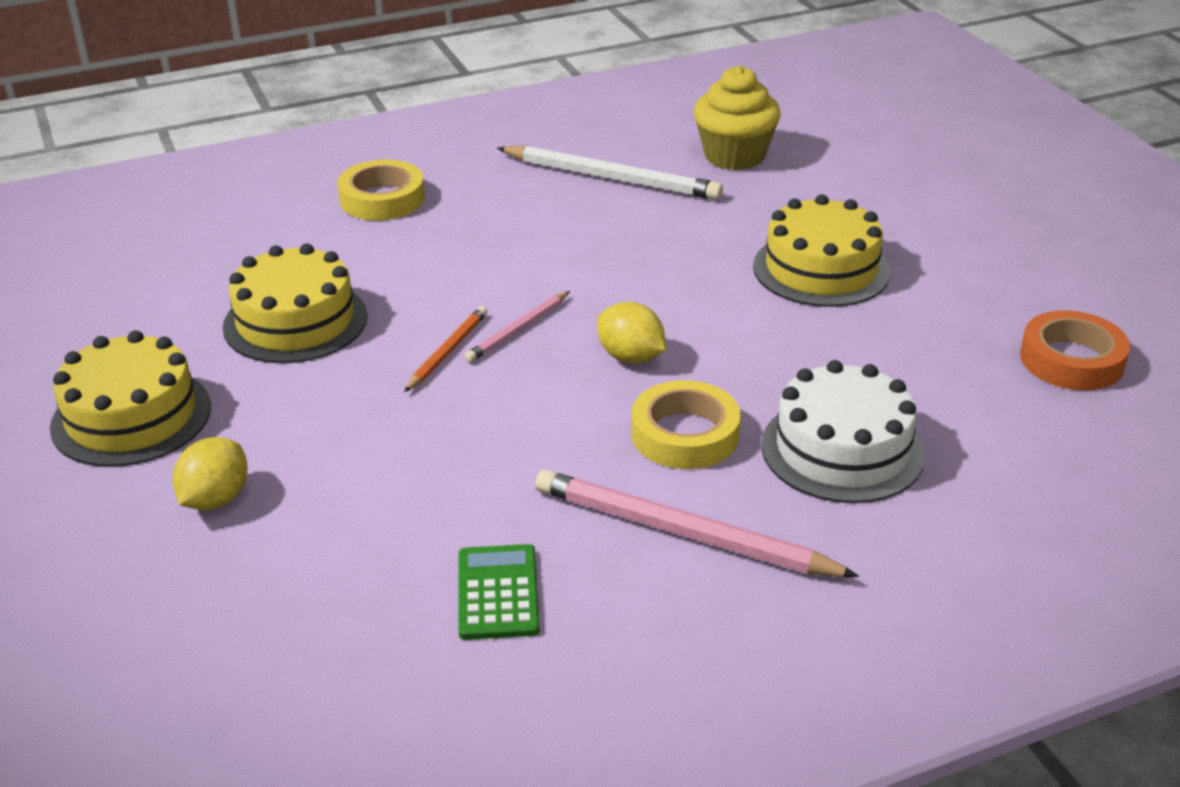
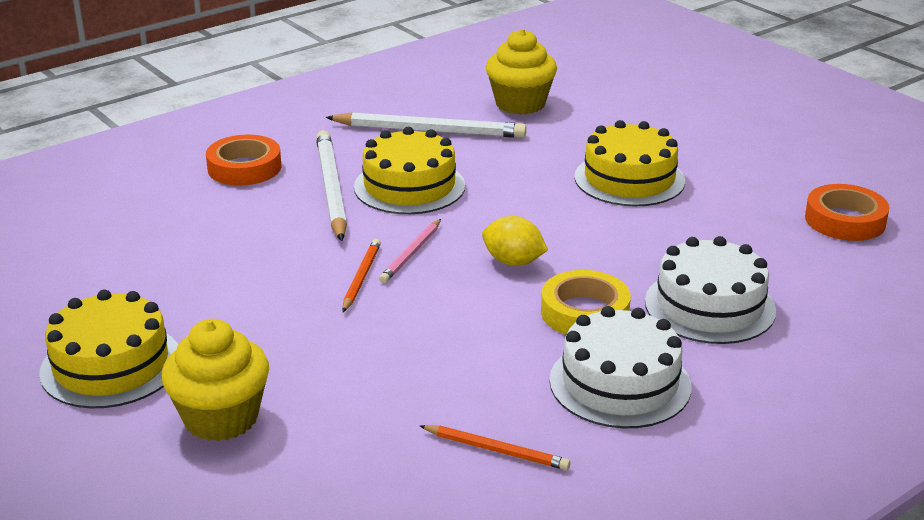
camera: 15 degrees left, 5 degrees down
(215, 499) = (221, 418): yellow lemon -> yellow cupcake
(295, 321) = (218, 271): yellow cake -> yellow cake (409, 186)
(382, 199) = (244, 168): yellow tape -> orange tape
(466, 237) = (331, 189): none -> white pencil
(498, 593) = (496, 450): green calculator -> orange pencil
(684, 532) = (620, 383): pink pencil -> white cake

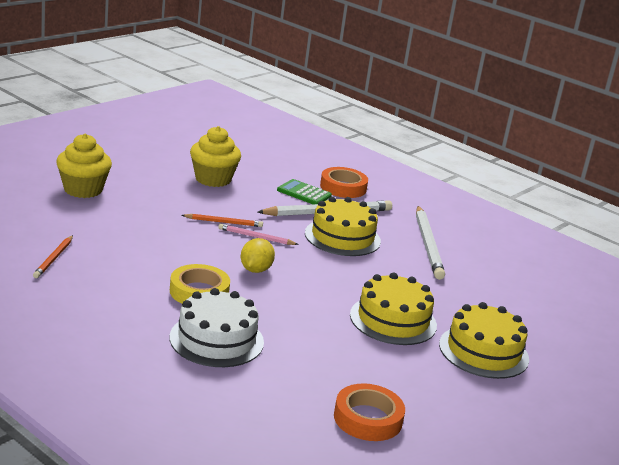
camera: 75 degrees right, 5 degrees down
(111, 365) = (127, 164): yellow cake -> yellow cake (483, 351)
(261, 201) = (304, 193): none -> green calculator
(520, 104) = (495, 280): yellow cupcake -> yellow cupcake (213, 179)
(620, 383) = (120, 299): white cake -> none

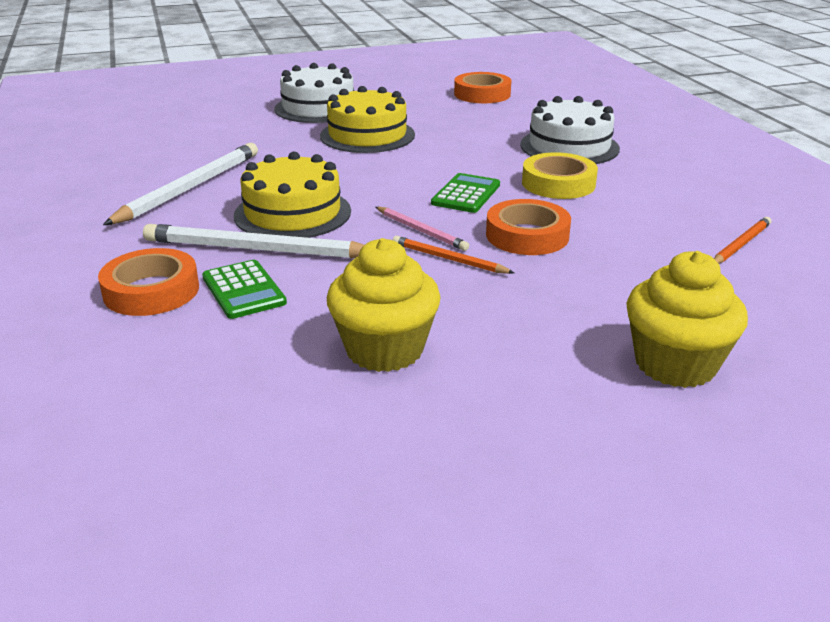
camera: 145 degrees left, 5 degrees up
(191, 244) = (527, 235): none -> orange tape
(255, 270) = (466, 194): yellow lemon -> green calculator
(483, 351) = (318, 108): yellow cake -> white cake

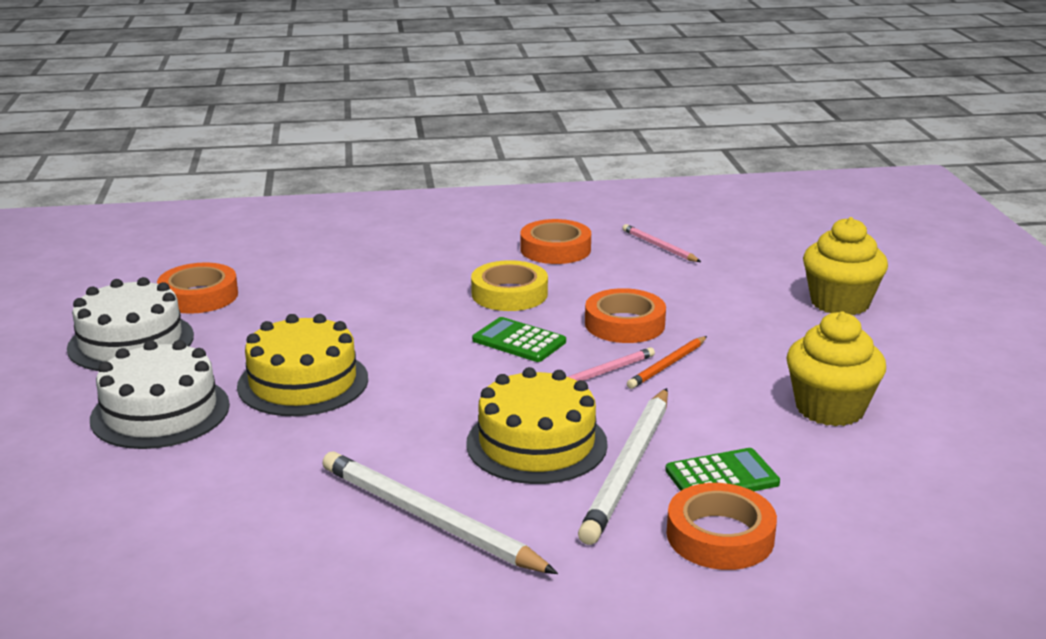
camera: 80 degrees left, 5 degrees down
(569, 147) = (413, 274): white cake -> white cake (131, 342)
(678, 195) = (555, 249): none -> orange tape
(740, 245) = (659, 246): orange pencil -> pink pencil

